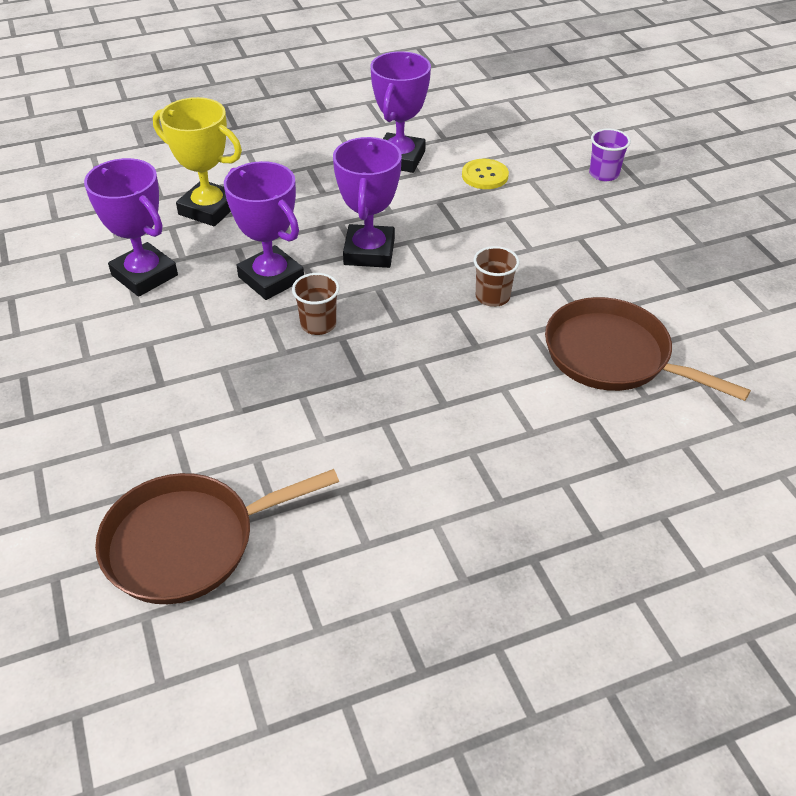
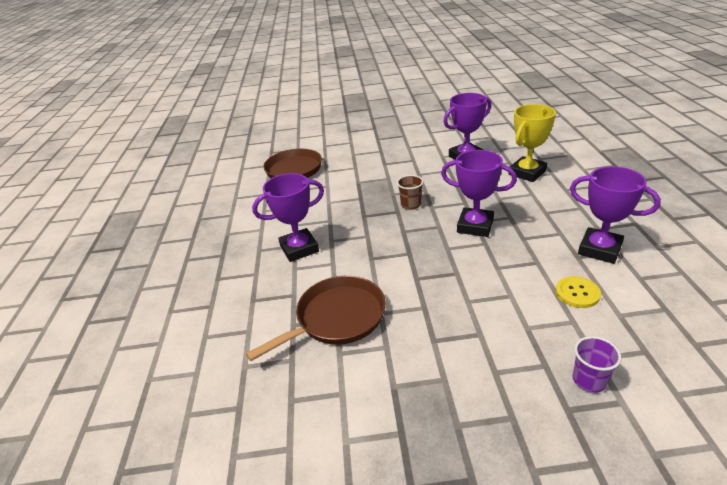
camera: 110 degrees right, 10 degrees down
(271, 278) = (455, 191): purple trophy -> purple trophy (299, 249)
(492, 297) = (416, 272): brown cup -> none

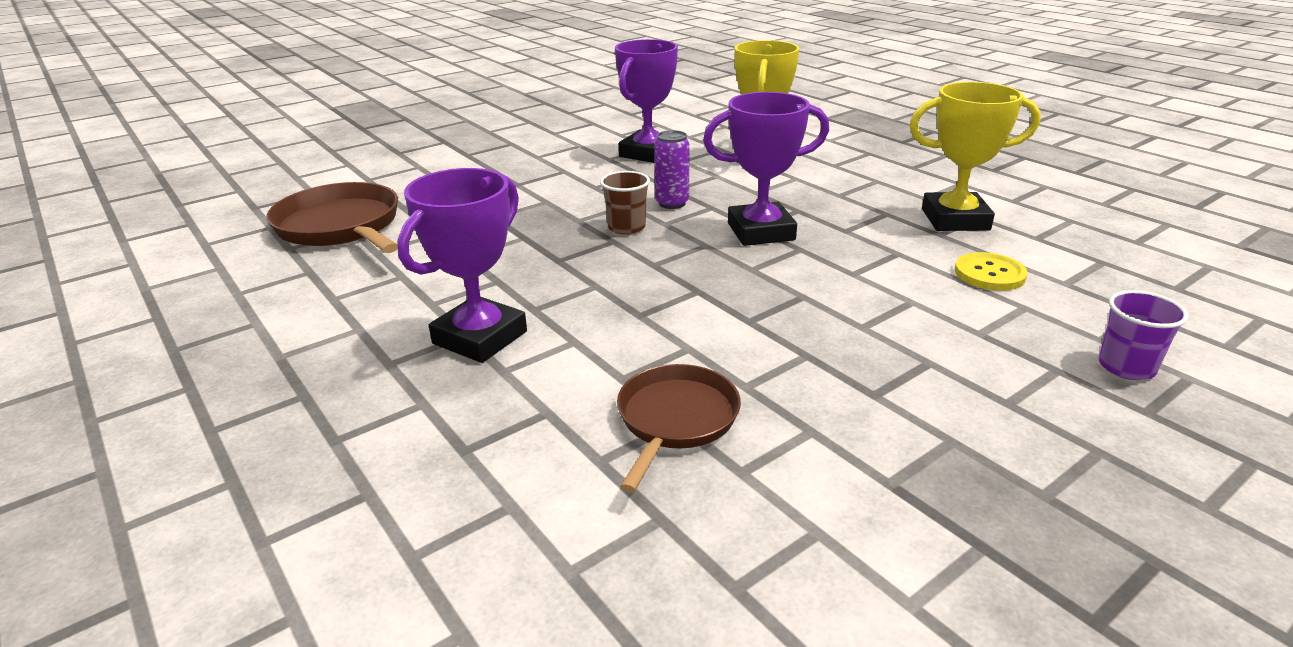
camera: 35 degrees left, 5 degrees down
(337, 318) = (675, 419): brown pan -> brown pan, size x0.65
(447, 195) = (672, 203): none -> purple can
(599, 249) = (955, 219): purple trophy -> yellow trophy

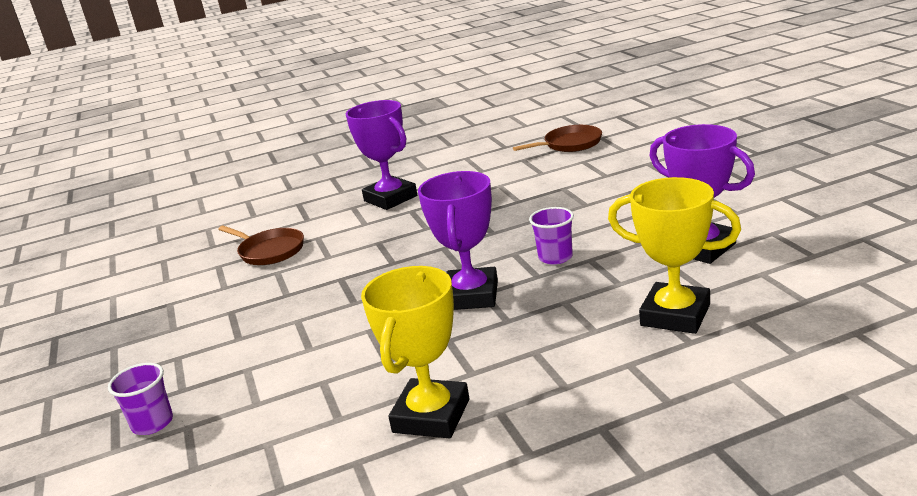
camera: 110 degrees right, 5 degrees down
(341, 226) = (570, 144): brown pan -> brown pan, size x0.65
(626, 227) = (514, 237): brown cup -> none
(672, 203) = (555, 257): purple can -> purple cup
(989, 274) = (315, 402): yellow button -> none

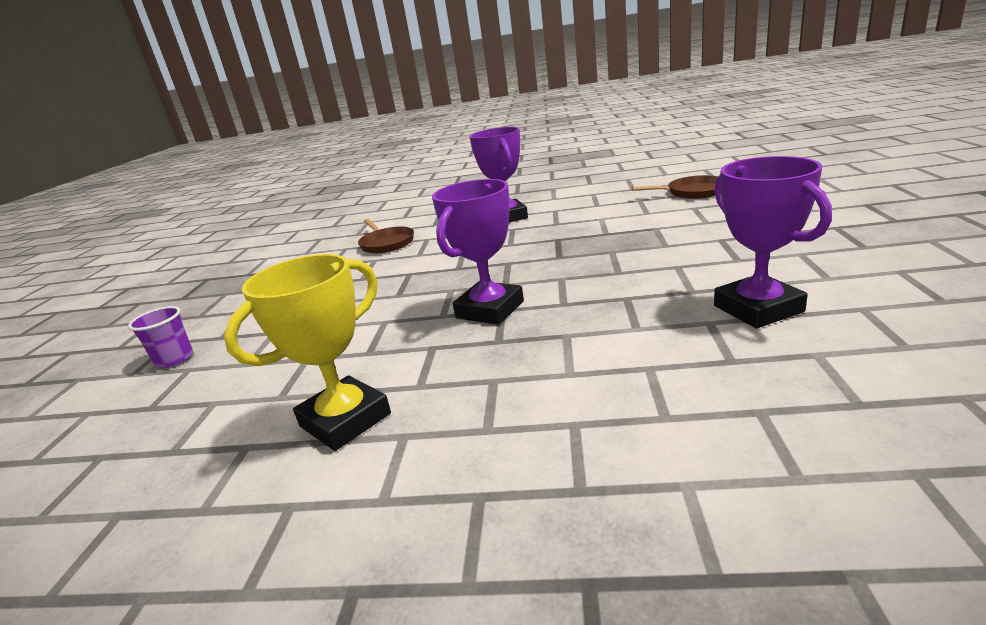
camera: 25 degrees right, 0 degrees up
(555, 257) = (595, 289): purple cup -> none
(675, 315) = (671, 379): yellow trophy -> none

